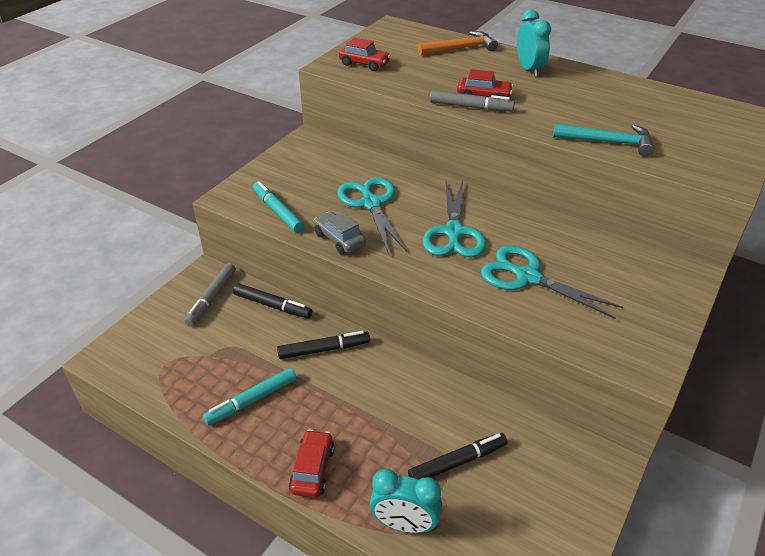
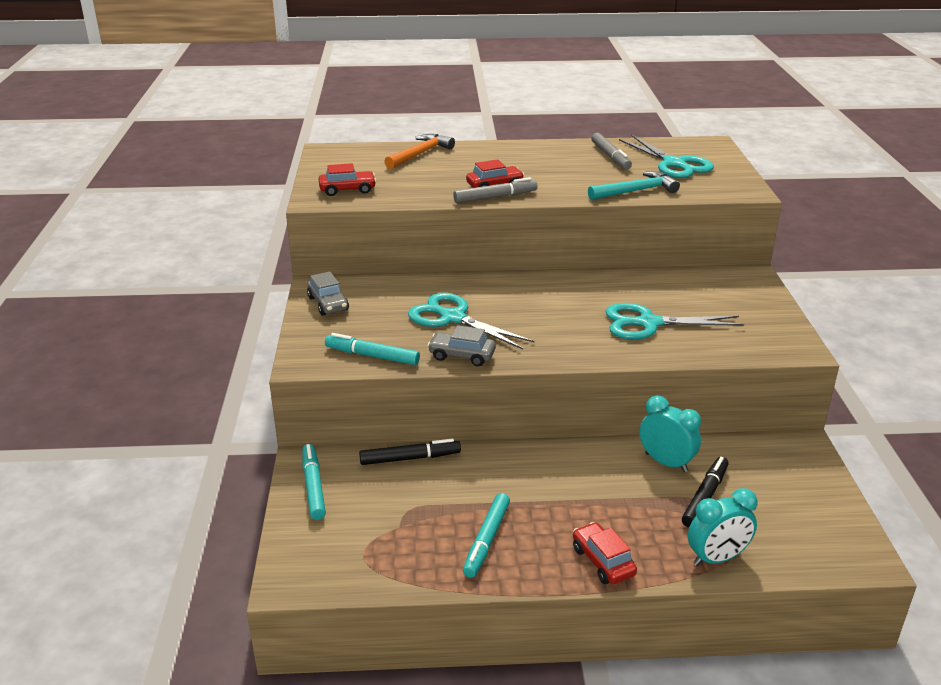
camera: 35 degrees left, 10 degrees down
(190, 295) = (313, 486): none -> turquoise marker
(212, 298) = (339, 479): grey marker -> grey marker (610, 156)
(298, 156) = (328, 304): none -> grey car
(323, 349) = (502, 471): black marker -> none
(454, 232) = (553, 314): turquoise scissors -> turquoise scissors (674, 164)
(529, 69) = (503, 155): turquoise clock -> turquoise clock (666, 462)

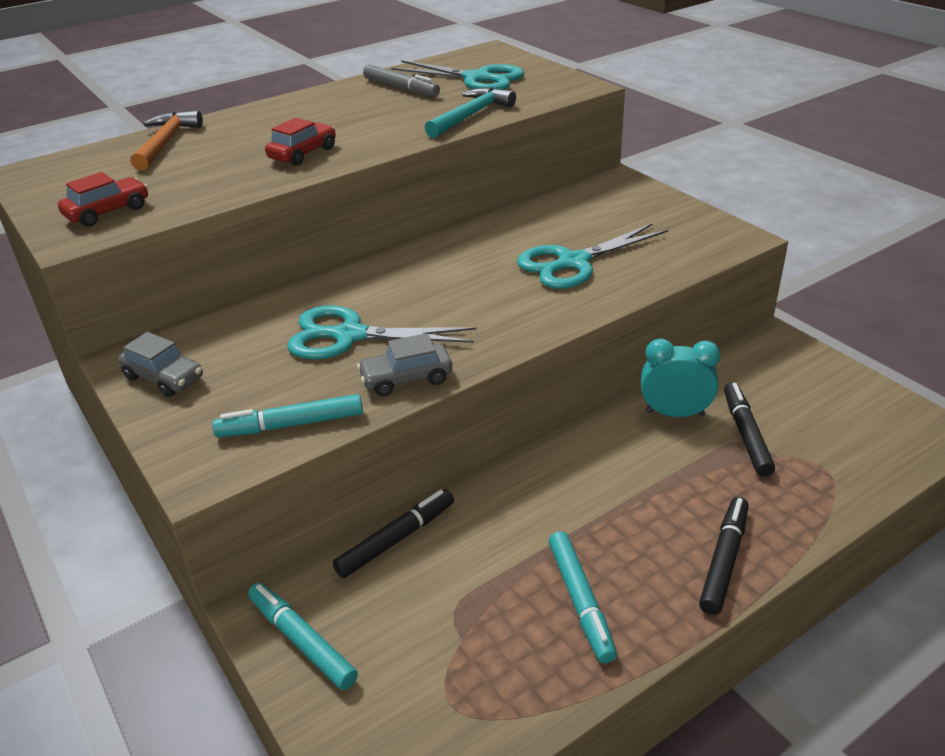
camera: 30 degrees left, 5 degrees up
(495, 197) = (317, 166): grey marker -> none
(603, 561) = (723, 560): red car -> black marker
(717, 558) = (822, 497): turquoise clock -> none

